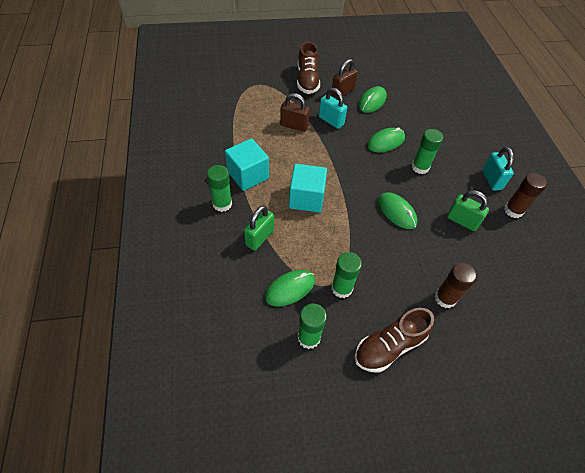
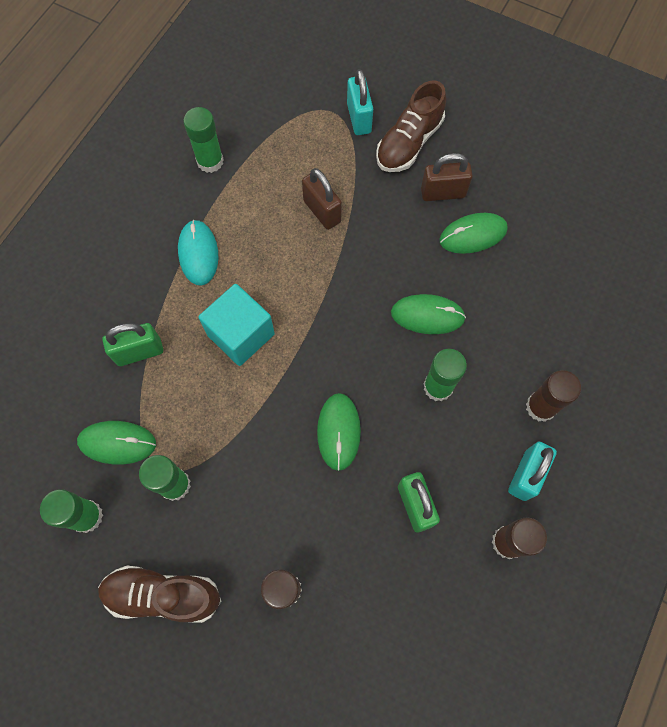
camera: 40 degrees right, 15 degrees up
(222, 204) = (135, 276): green glue stick -> green glue stick (210, 161)
(248, 175) = (198, 254): turquoise cube -> turquoise mouse
(331, 121) = (381, 233): turquoise padlock -> turquoise padlock (359, 118)
(468, 150) = (540, 407): none -> brown glue stick

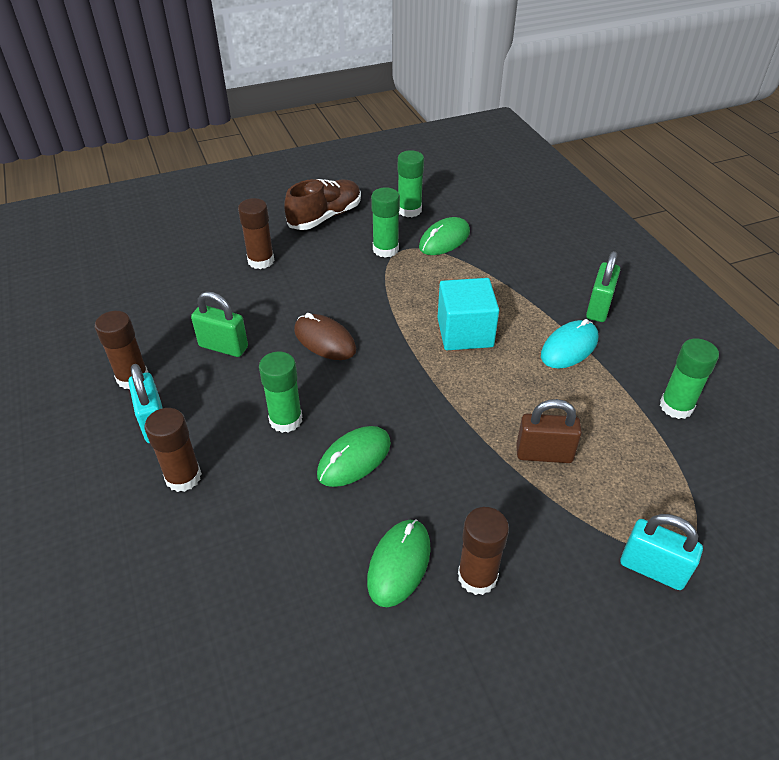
camera: 130 degrees right, 25 degrees down
(139, 352) = (505, 277): green padlock -> green padlock (598, 308)
(198, 254) = (569, 347): turquoise mouse -> turquoise mouse turned 75 degrees counterclockwise
(338, 431) = (325, 340): green mouse -> brown mouse
(409, 143) = (576, 595): brown shoe -> none
(443, 193) = (477, 576): brown padlock -> brown glue stick

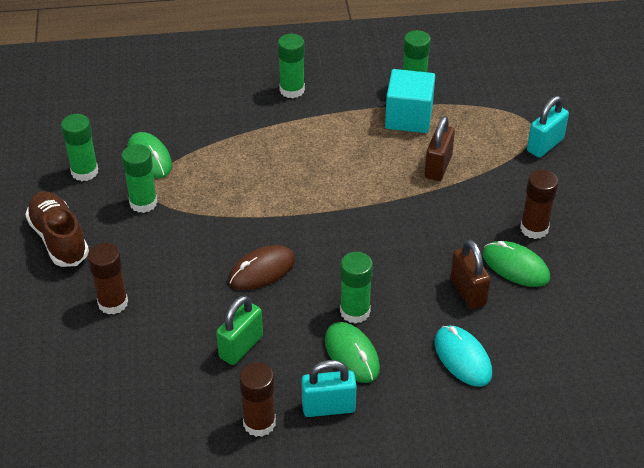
camera: 75 degrees left, 0 degrees up
(183, 477) = (400, 388): brown glue stick -> none
(341, 518) = (468, 291): none -> brown padlock
(354, 459) = (412, 274): green mouse -> green mouse (352, 354)
(465, 332) = (289, 176): turquoise cube -> turquoise cube (408, 117)
(569, 347) = (332, 120): turquoise mouse -> turquoise mouse (462, 358)
(598, 308) = (292, 90): green padlock -> green glue stick

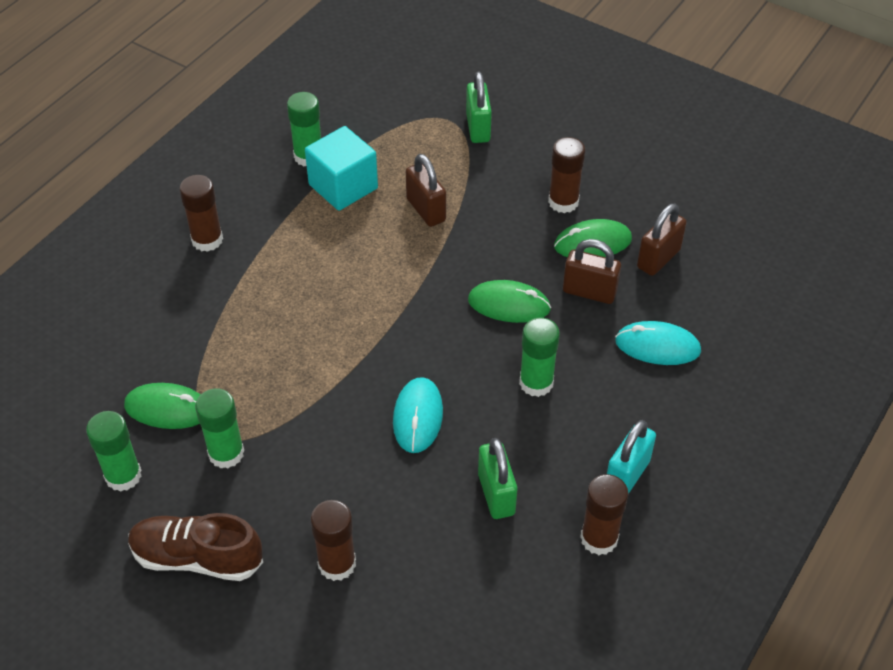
camera: 50 degrees left, 5 degrees up
(262, 270) = (418, 417): brown mouse -> turquoise mouse
(292, 90) = (207, 240): green glue stick -> brown glue stick
(352, 354) = (583, 418): green mouse -> green mouse (509, 304)
(545, 145) = (478, 128): turquoise padlock -> green padlock
(546, 311) = (658, 259): none -> brown padlock

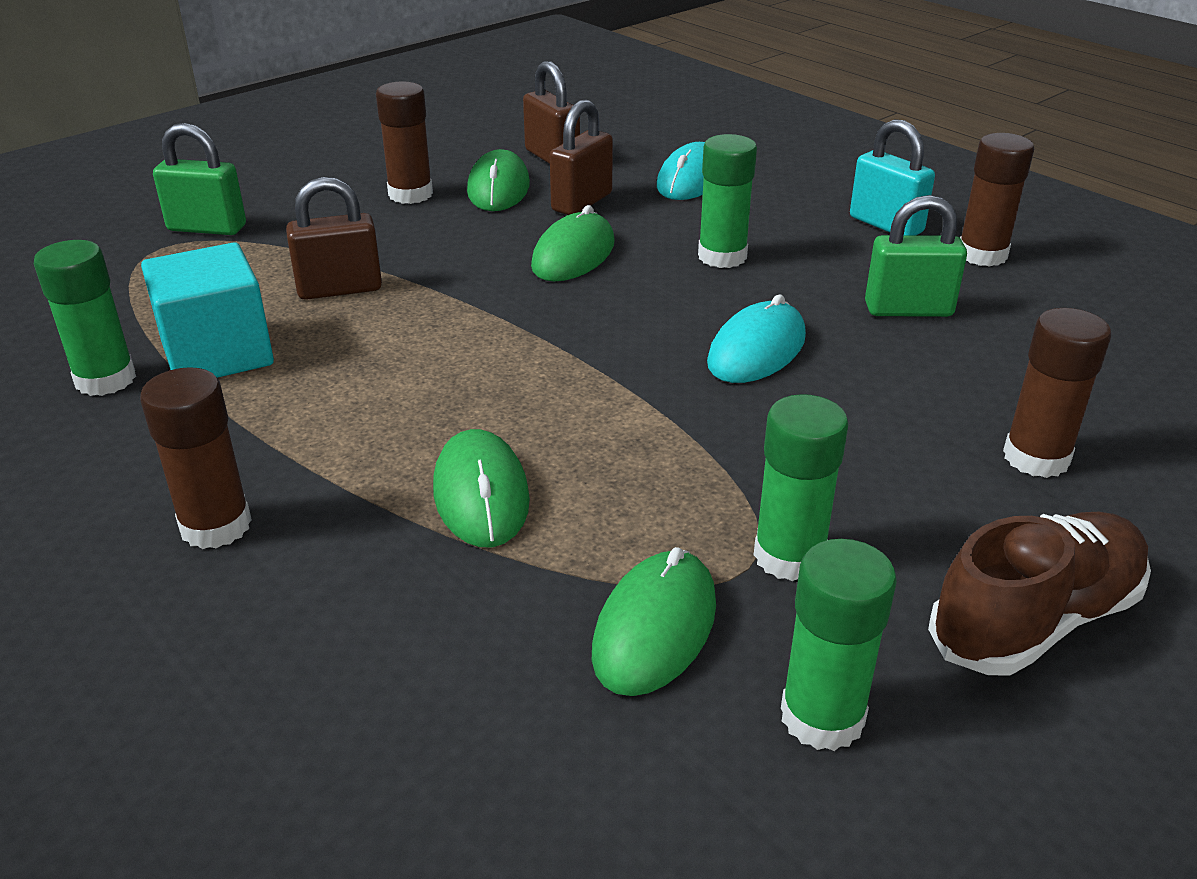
camera: 75 degrees left, 15 degrees down
(197, 558) = (1035, 620): brown shoe -> brown shoe turned 150 degrees counterclockwise
(249, 324) = (481, 494): none -> green mouse
(418, 417) = (756, 350): turquoise mouse -> turquoise mouse turned 75 degrees counterclockwise

